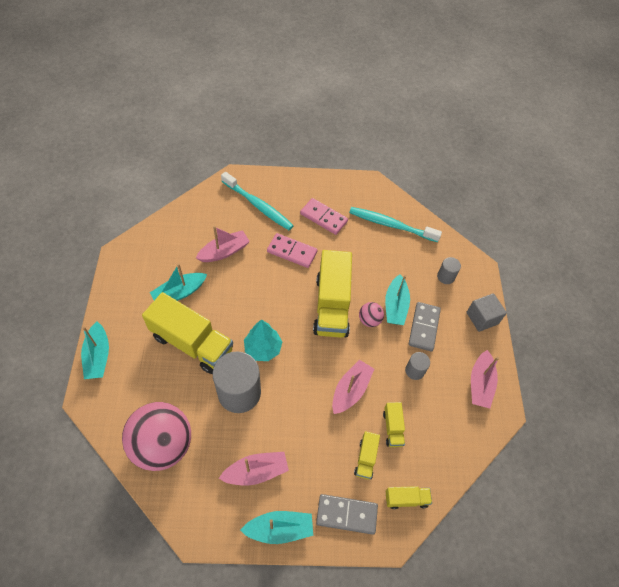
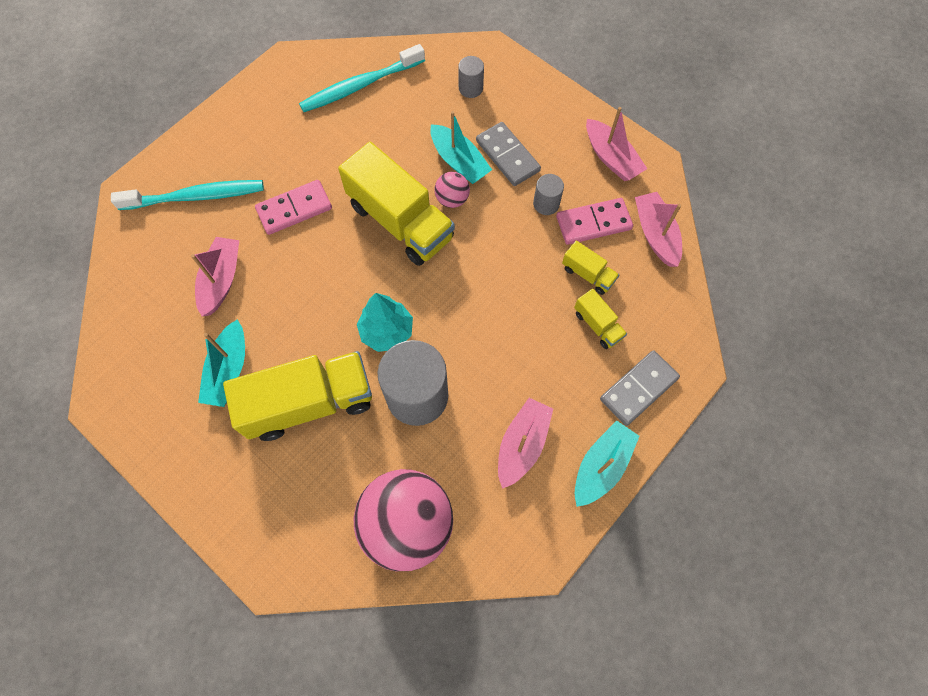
camera: 45 degrees left, 10 degrees up
(98, 356) = (226, 525): turquoise boat -> none
(323, 217) = (283, 142): pink domino -> pink domino (593, 223)
(350, 390) = (514, 281): pink boat -> pink boat (655, 234)
(406, 499) = (667, 320): yellow truck -> none
(482, 318) = (546, 96): grey cube -> none

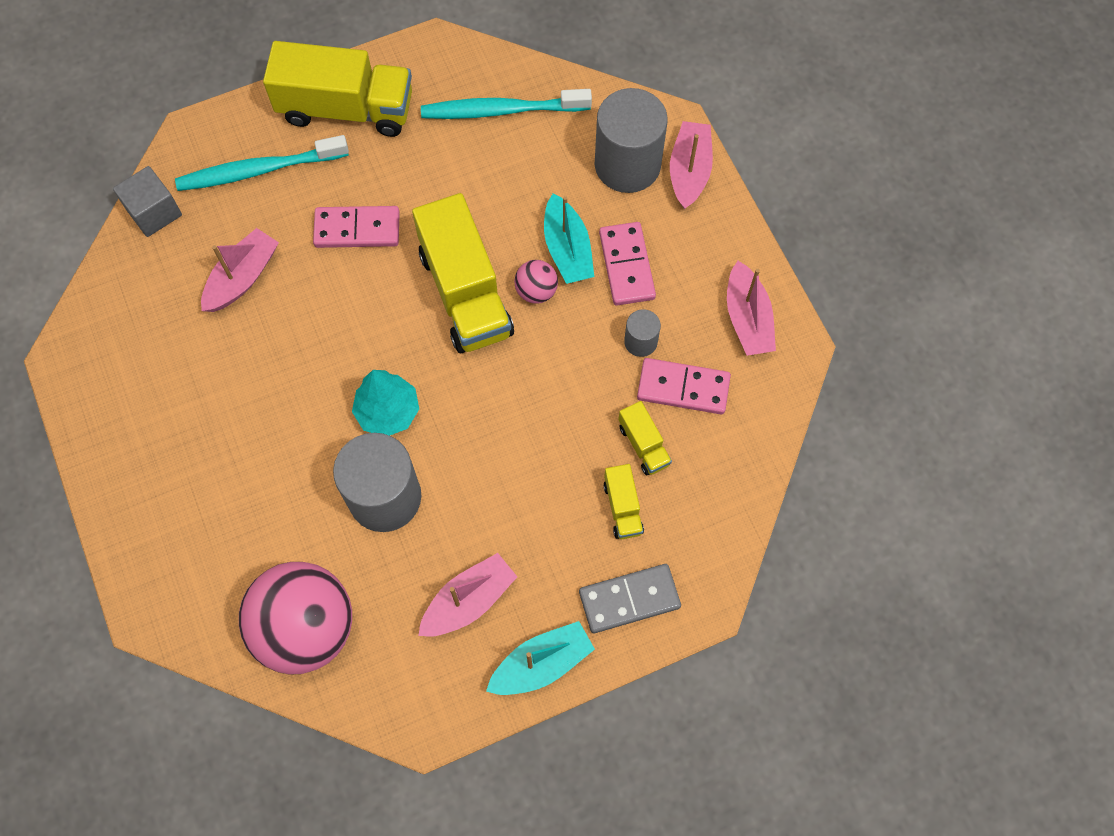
camera: 25 degrees right, 0 degrees up
(125, 260) = (154, 212): none -> grey cube
(196, 196) = (259, 170): turquoise toothbrush -> turquoise toothbrush turned 150 degrees clockwise
(229, 370) = (204, 381): turquoise boat -> none
(309, 403) = (269, 453): yellow truck -> yellow truck (346, 108)
(470, 88) = (627, 164): grey cylinder -> grey cylinder, size x2.11
(507, 156) = (626, 265): grey domino -> pink domino
(655, 234) = (748, 432): pink boat -> pink boat (689, 171)

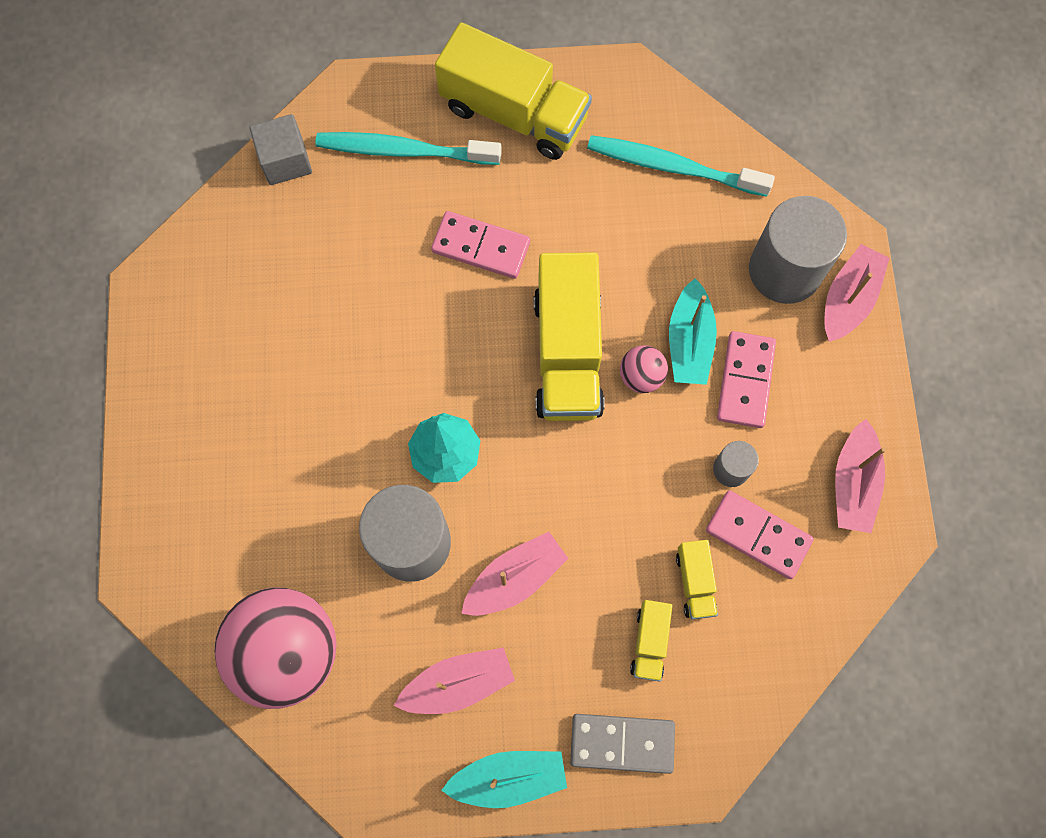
camera: 20 degrees right, 5 degrees up
(242, 278) = (349, 260): pink boat -> pink boat (515, 578)

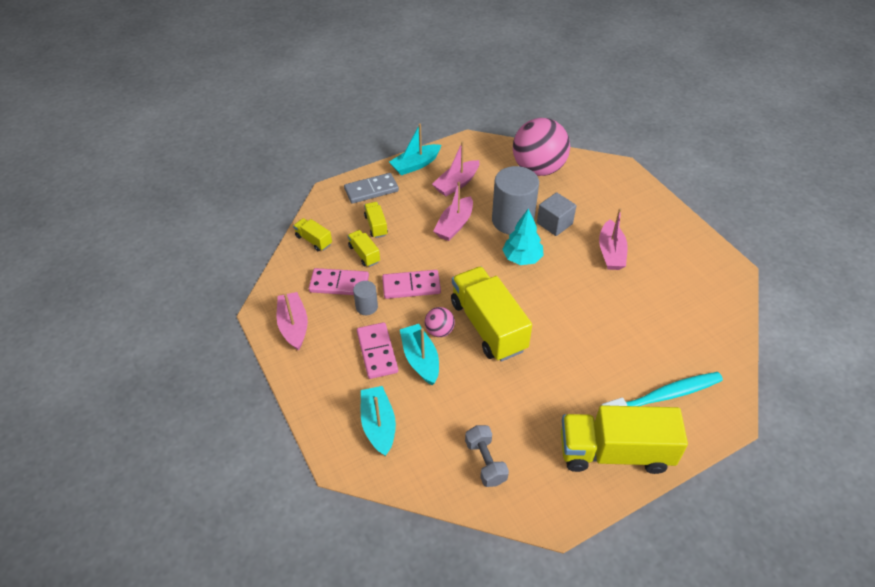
camera: 155 degrees right, 25 degrees down
(285, 161) = (726, 360): grey cube -> grey cube (554, 223)
(481, 247) = (575, 360): pink domino -> pink domino (411, 286)
(673, 167) = (485, 462): turquoise toothbrush -> grey dumbbell
(770, 657) = (313, 240): none -> yellow truck
(785, 270) = (378, 425): grey cylinder -> turquoise boat
(848, 299) = (329, 424): pink boat -> pink boat (611, 252)

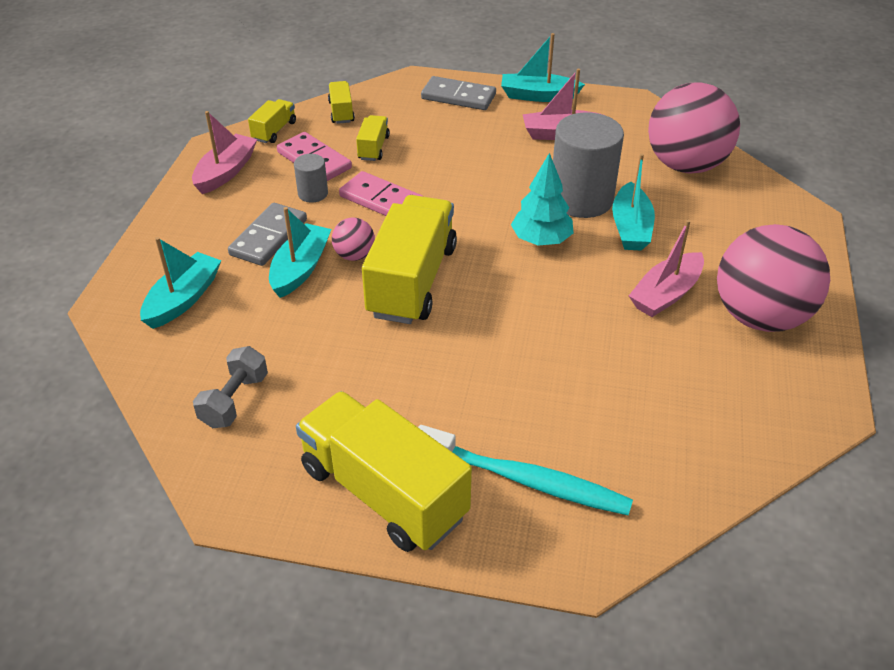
camera: 40 degrees right, 5 degrees down
(376, 225) = (420, 129): yellow truck -> yellow truck (274, 131)
(377, 352) = (269, 237): pink domino -> grey domino
(454, 225) = (505, 170): pink boat -> none
(554, 223) = (631, 228): grey cube -> turquoise boat
(660, 238) = (760, 317): none -> pink ball

